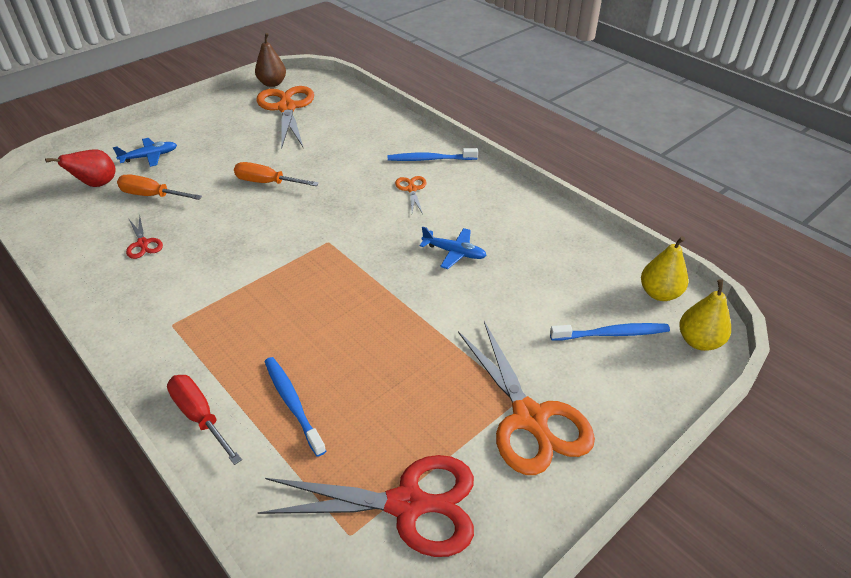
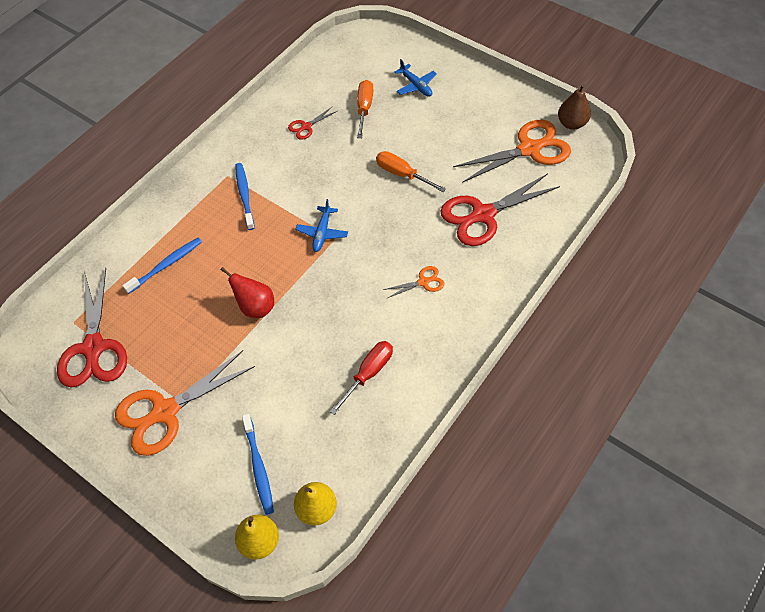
camera: 80 degrees right, 15 degrees up
(97, 184) = (369, 71): red pear -> red pear (255, 307)
(200, 417) = (151, 220): red screwdriver -> red screwdriver (368, 374)
(267, 183) = (402, 174): orange screwdriver -> orange screwdriver turned 60 degrees counterclockwise
(349, 144) = (482, 215): none -> red scissors
(430, 159) = (478, 287): blue toothbrush -> blue toothbrush (244, 195)
(454, 252) = (339, 332): blue plane -> blue plane (322, 233)

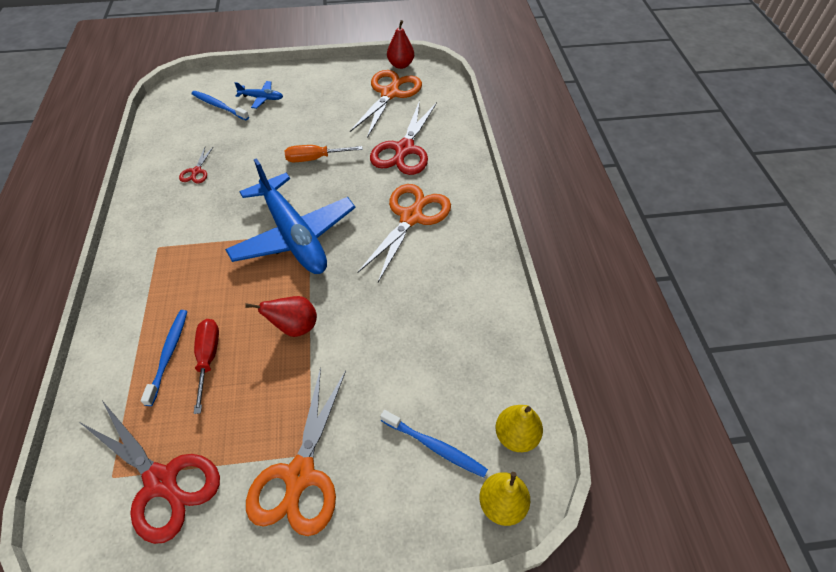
camera: 45 degrees left, 5 degrees down
(244, 195) = (191, 251): blue toothbrush -> blue toothbrush (219, 106)
(322, 233) = (293, 235): blue plane -> blue plane, size x2.41
(364, 109) = (235, 133): orange screwdriver -> none
(368, 374) = (442, 306): red screwdriver -> red screwdriver (208, 359)
(423, 282) = (411, 217): orange scissors -> orange scissors, size x2.17
(571, 123) = (400, 65): brown pear -> red pear

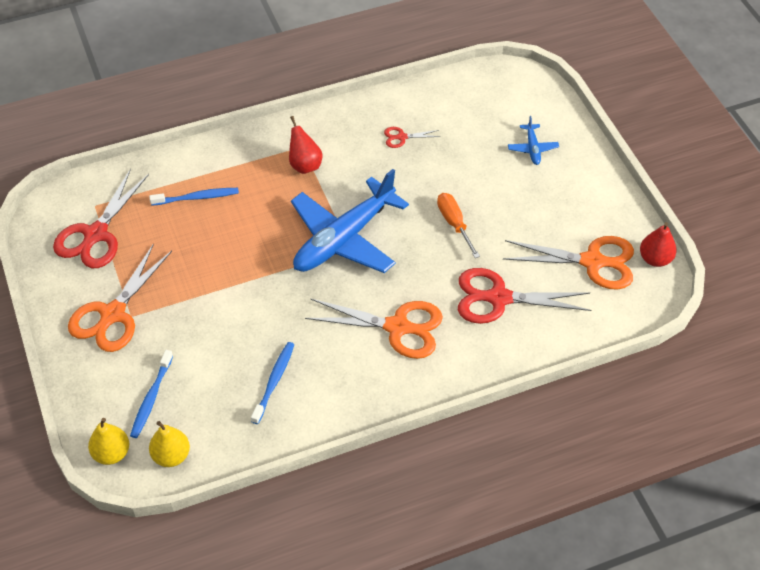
camera: 75 degrees right, 0 degrees up
(208, 359) = (198, 224): red screwdriver -> none
(219, 106) = (504, 118): blue toothbrush -> blue toothbrush (274, 381)
(294, 327) = (242, 271): red pear -> red pear (304, 165)
(300, 476) = (112, 315): orange scissors -> orange scissors turned 60 degrees counterclockwise

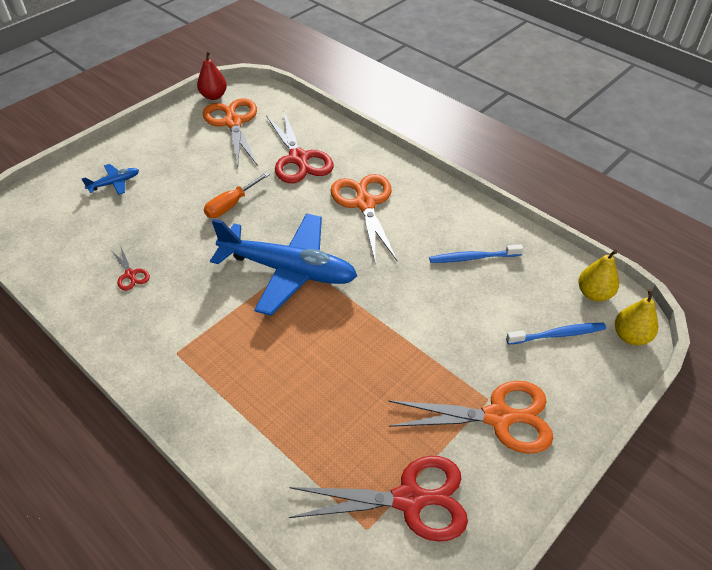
camera: 115 degrees left, 5 degrees down
(197, 197) = (298, 419): blue toothbrush -> none
(304, 165) = (203, 339): red pear -> none

